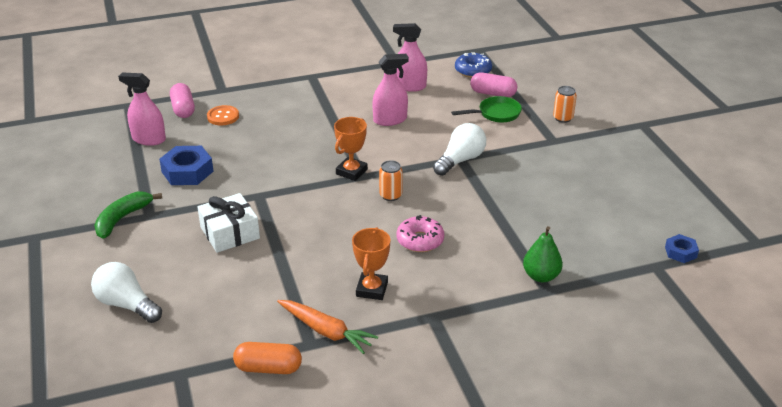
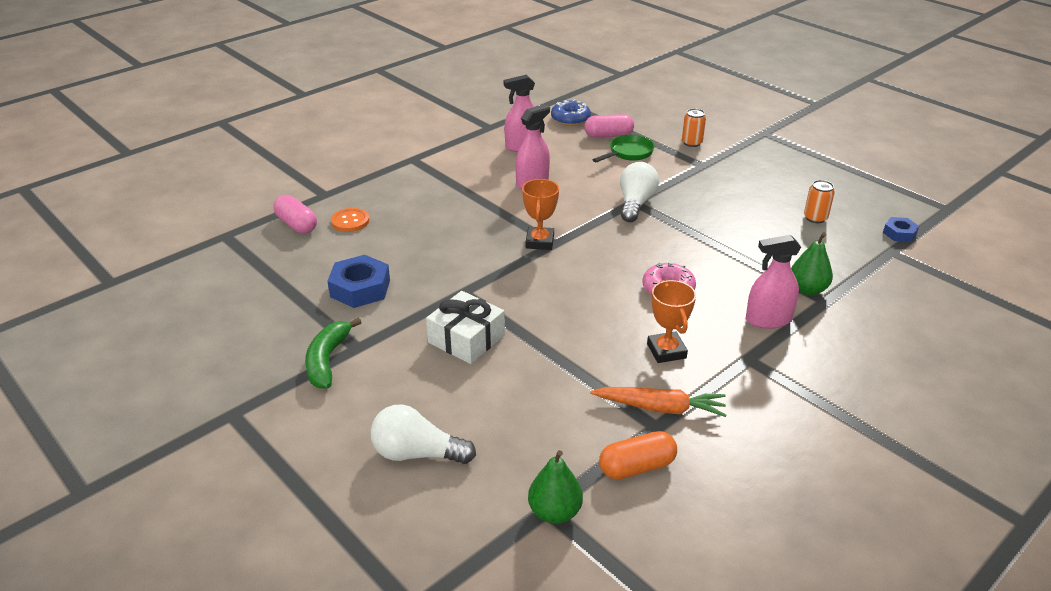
camera: 25 degrees left, 0 degrees up
(149, 139) = (283, 266): pink spray bottle -> pink spray bottle (768, 320)
(182, 378) = (554, 512): none -> green pear
(390, 195) = (600, 254): orange can -> orange can (815, 218)

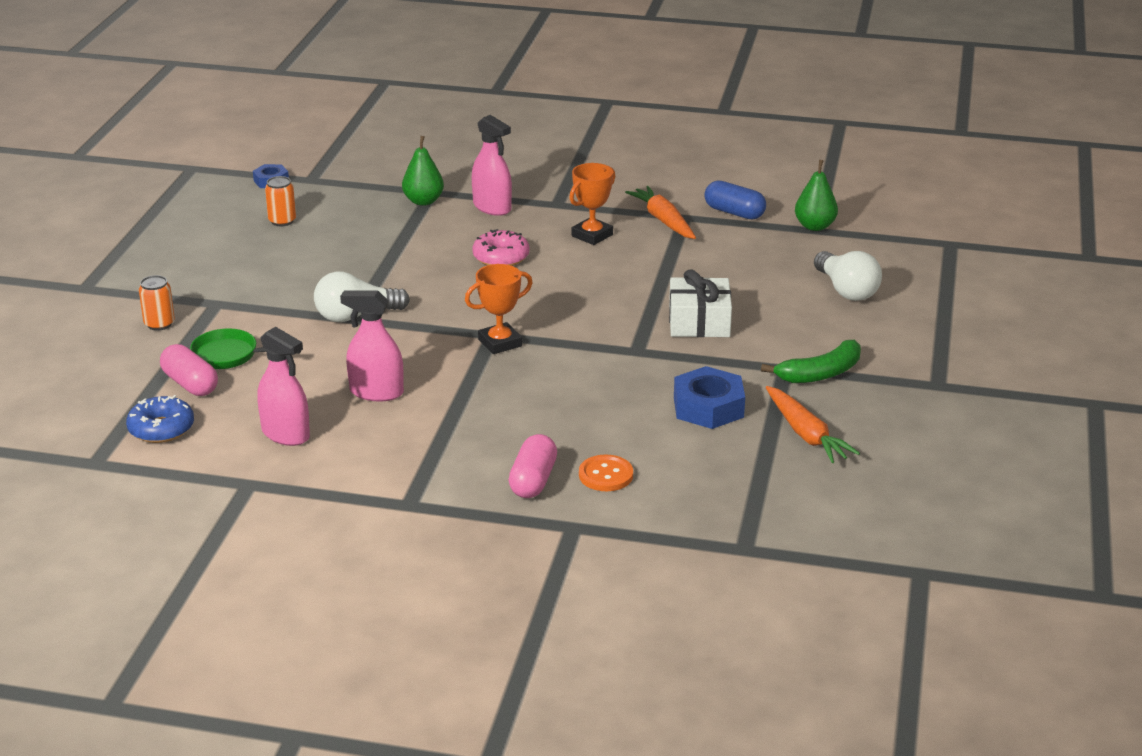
camera: 125 degrees left, 5 degrees down
(276, 312) = (806, 434): none -> orange carrot
(297, 224) = (658, 509): pink capsule -> pink capsule (533, 480)
(637, 467) = (734, 212): orange capsule -> blue capsule

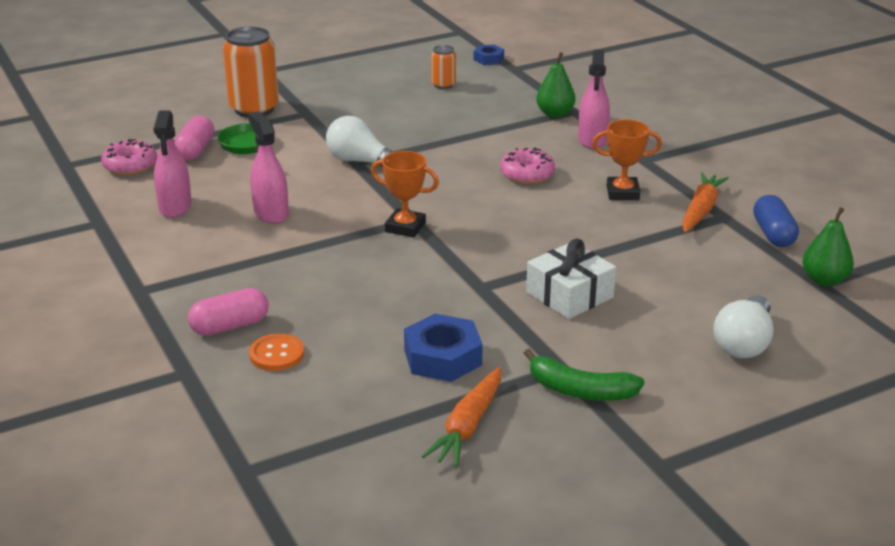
camera: 50 degrees right, 0 degrees up
(159, 324) = (254, 109): orange can -> orange can, size x1.97
(161, 429) = (130, 166): blue donut -> pink donut

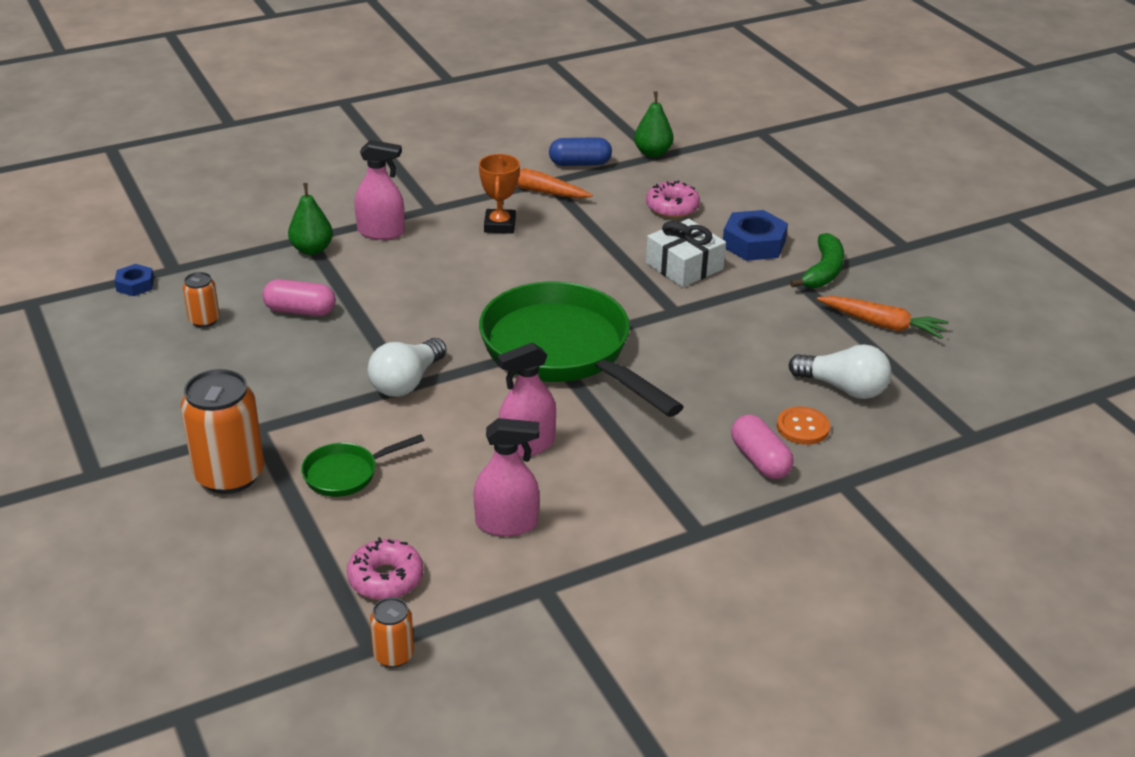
camera: 90 degrees left, 5 degrees up
(55, 172) = (393, 655): none -> orange can
(195, 150) = (348, 520): pink capsule -> pink capsule (300, 311)
(405, 227) = (562, 352): orange trophy -> green pan
(442, 357) = (790, 334): blue nut -> blue nut (753, 244)
(527, 174) = (453, 275): pink donut -> pink donut (672, 207)
(744, 343) = (746, 196): white light bulb -> white light bulb (843, 388)

